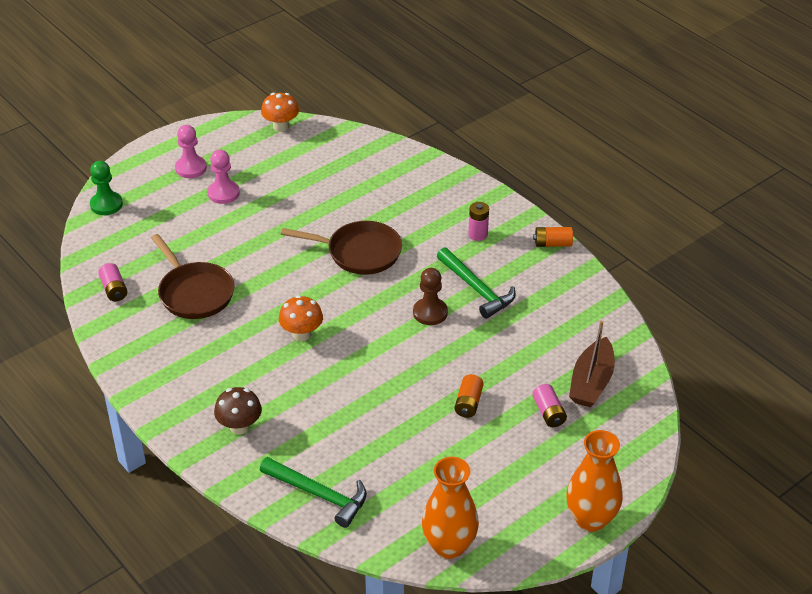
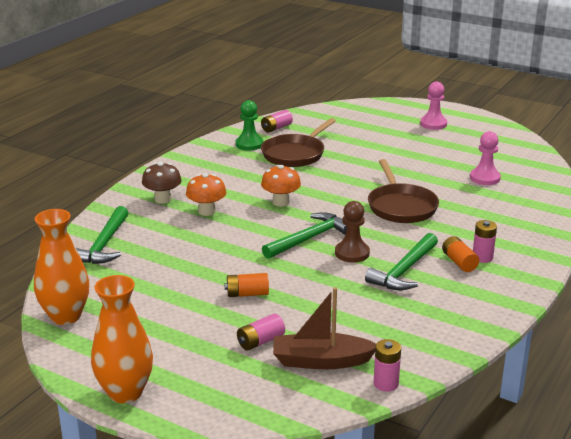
camera: 70 degrees right, 15 degrees down
(106, 204) = (362, 107): green pawn -> green pawn (249, 144)
(223, 193) = (417, 141): pink pawn -> pink pawn (485, 178)
(281, 126) = (524, 144): orange mushroom -> orange mushroom (206, 211)
(388, 334) = (309, 238): none -> green hammer
(552, 244) = (512, 302): orange battery -> orange battery (459, 262)
(635, 353) = (386, 384): none -> pink battery

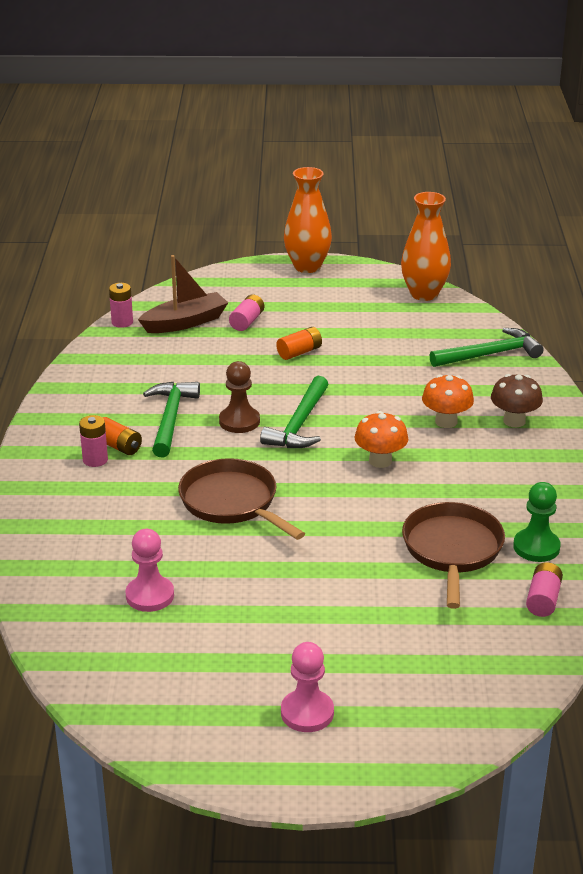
camera: 150 degrees right, 5 degrees up
(104, 245) = (490, 354): green hammer -> green hammer turned 90 degrees clockwise

